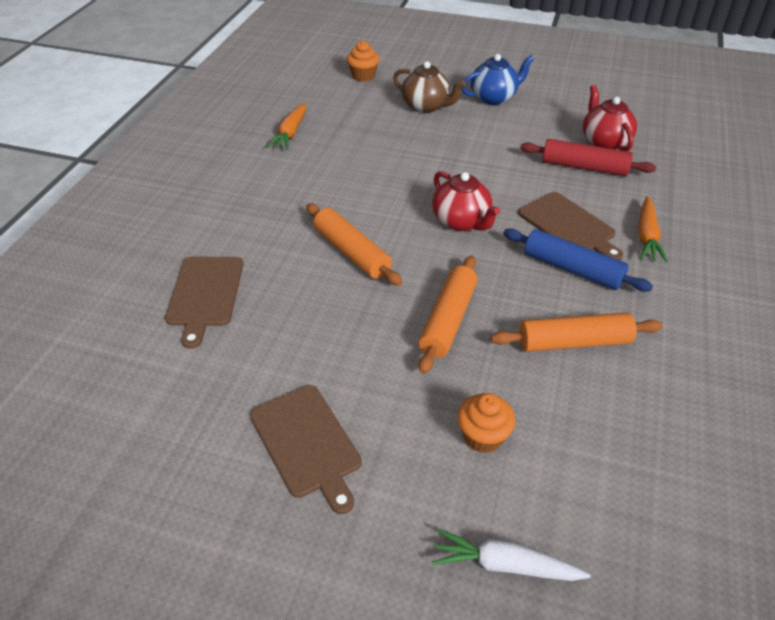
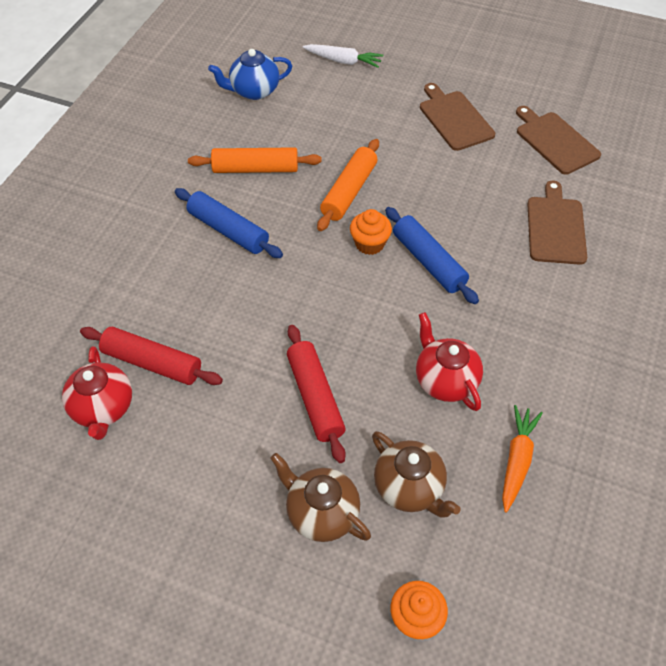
camera: 175 degrees left, 10 degrees up
(352, 252) = (428, 262): orange rolling pin -> blue rolling pin
(368, 118) = (409, 488): none -> brown teapot
(444, 155) = (315, 397): none -> red rolling pin
(461, 221) = (316, 291): red teapot -> red teapot (445, 380)
(483, 436) = (340, 115): orange cupcake -> orange cupcake (369, 244)
(494, 98) = (213, 528): blue teapot -> blue teapot (254, 91)
(569, 226) = (209, 278): brown cutting board -> brown cutting board (555, 141)
(647, 236) = (140, 260): orange carrot -> none

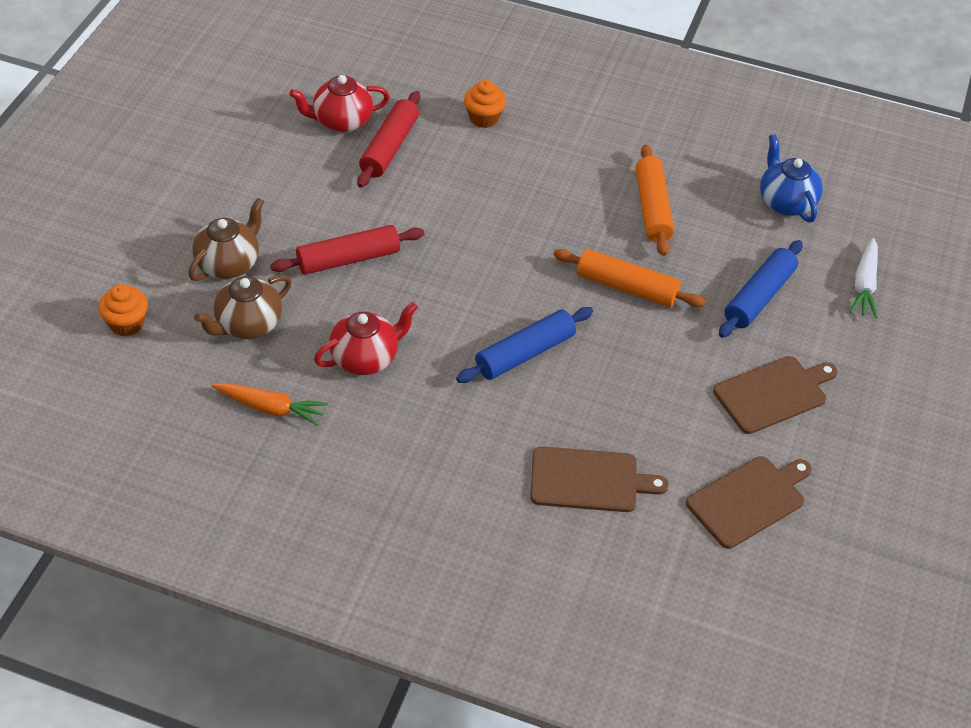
camera: 85 degrees right, 5 degrees down
(228, 230) = (557, 190): blue rolling pin -> blue rolling pin (758, 297)
(369, 244) = (547, 303): orange cupcake -> orange cupcake (484, 118)

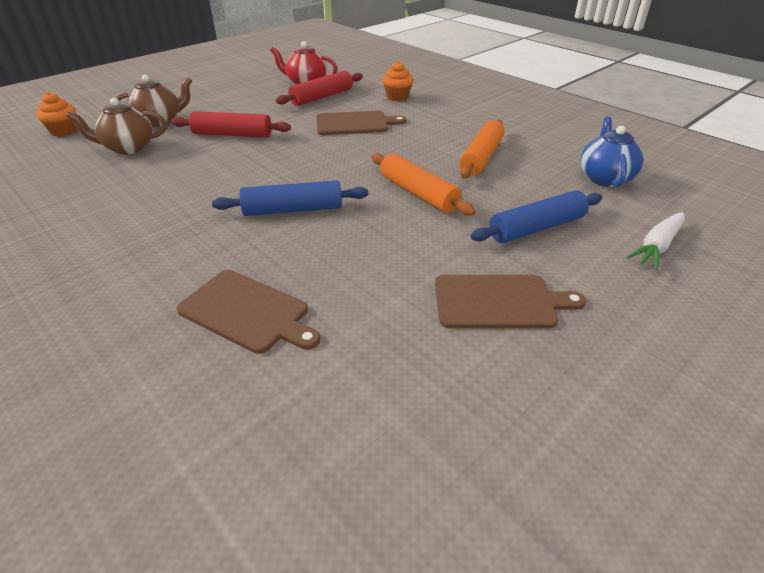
camera: 30 degrees right, 10 degrees down
(270, 408) = (77, 190): orange carrot -> none
(366, 358) = (176, 182): red teapot -> none
(748, 500) = (395, 390): brown cutting board -> brown cutting board (355, 123)

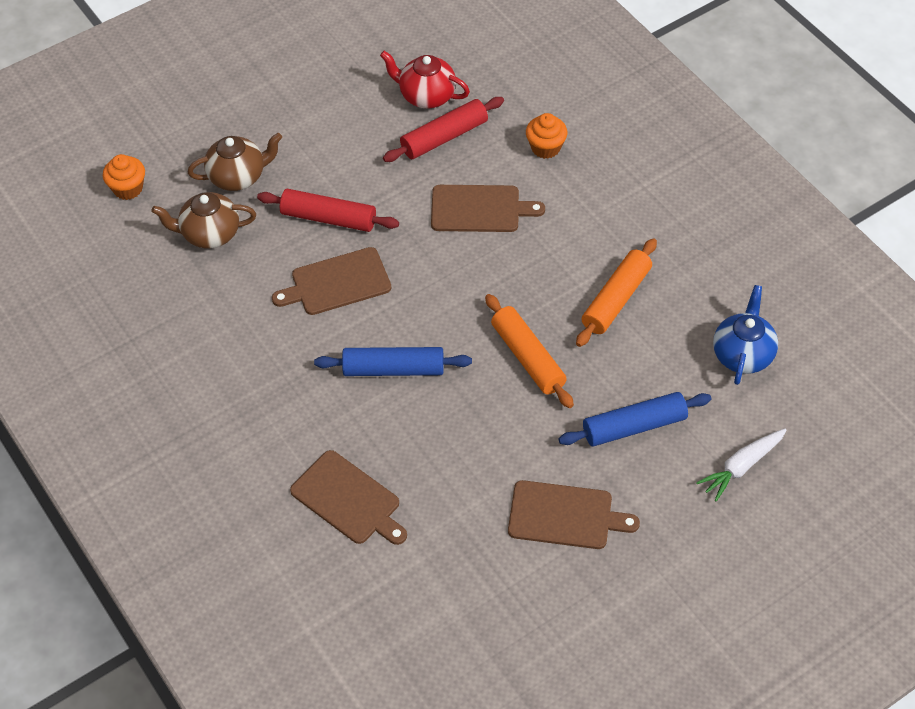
camera: 10 degrees right, 15 degrees up
(238, 165) = (337, 283): none -> brown cutting board

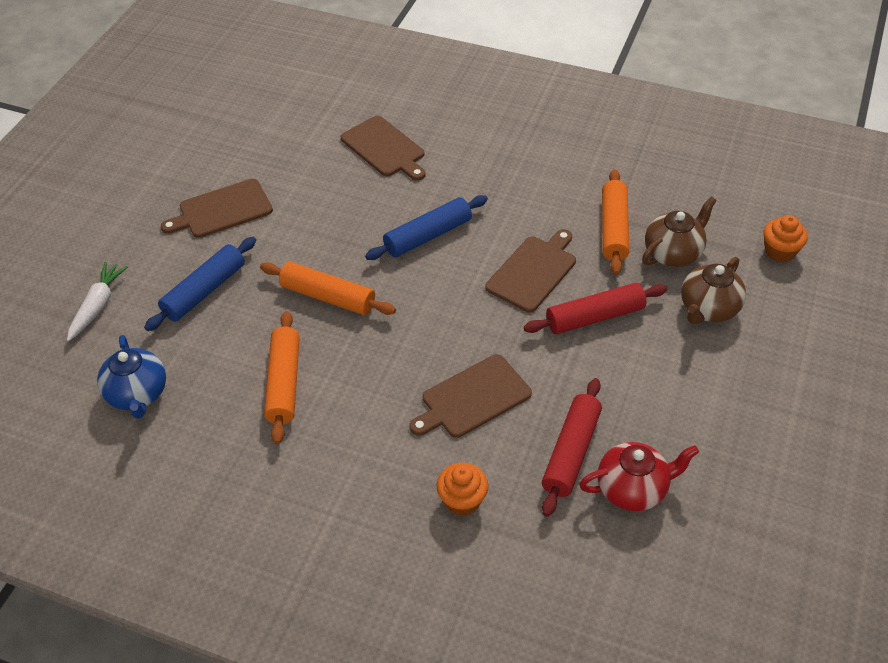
camera: 145 degrees right, 5 degrees down
(230, 283) = (614, 229): none -> orange rolling pin
(348, 500) = (385, 148): brown cutting board -> brown cutting board turned 135 degrees counterclockwise

